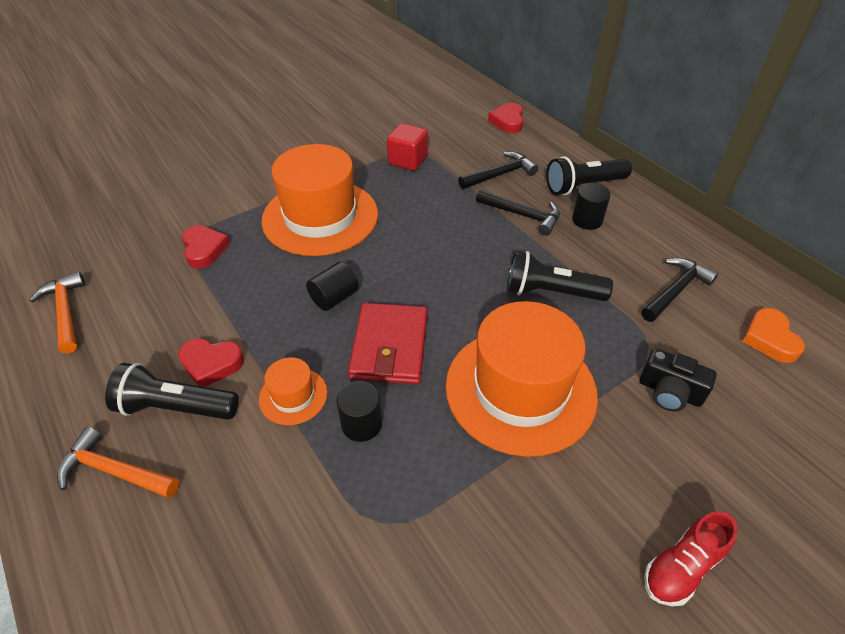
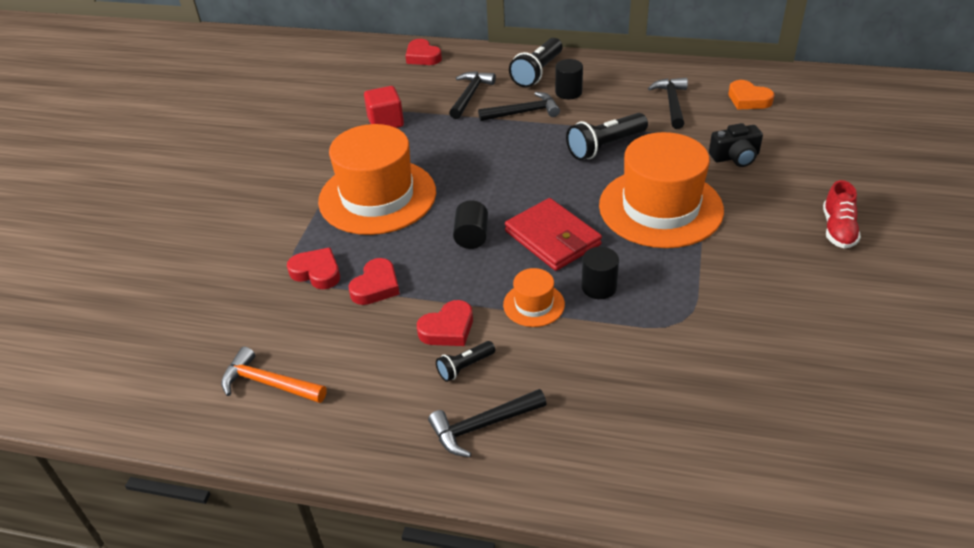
camera: 40 degrees left, 5 degrees down
(114, 471) = (482, 426): orange hammer -> black hammer
(176, 407) = (465, 367): black flashlight -> black flashlight, size x0.55
(220, 289) = (376, 286): none -> red heart

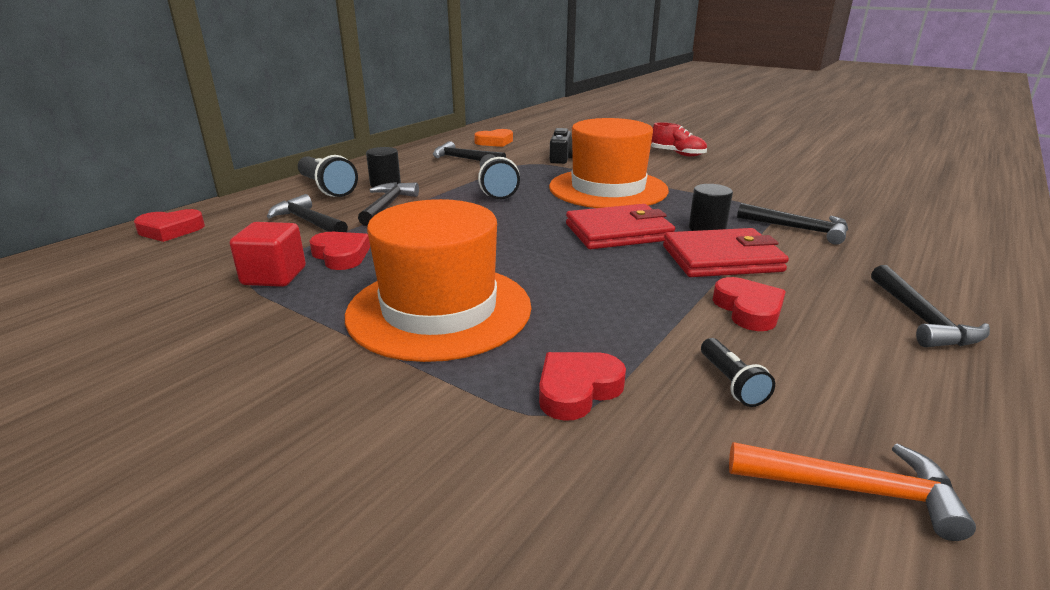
camera: 70 degrees left, 15 degrees down
(268, 383) = (853, 490): orange hammer -> orange hammer turned 120 degrees counterclockwise
(376, 286) = (641, 343): red heart -> red heart (341, 255)
(465, 367) = (819, 311): black flashlight -> black flashlight (731, 383)
(471, 236) = (583, 267): black cylinder -> none
(534, 304) = (721, 259): orange hat -> red wallet
(642, 348) = (798, 229): none -> black hammer

